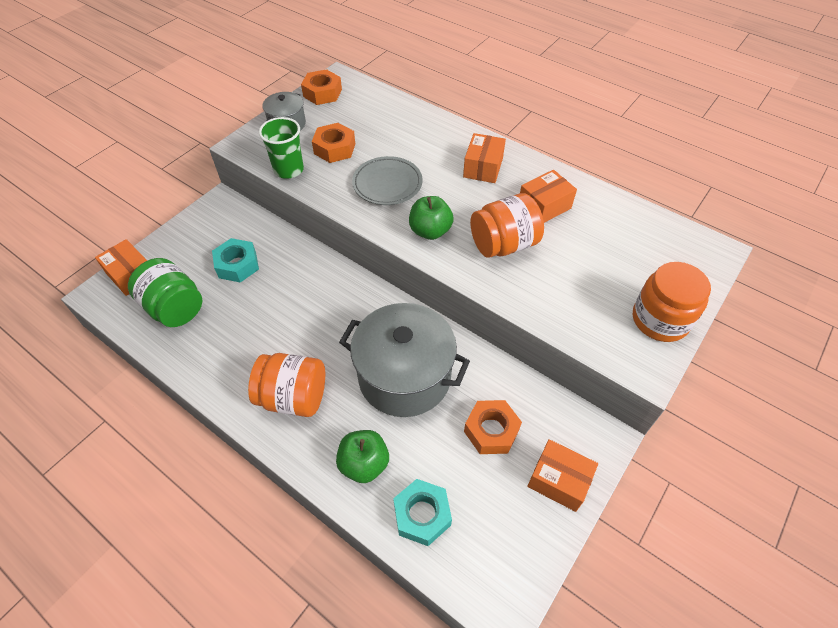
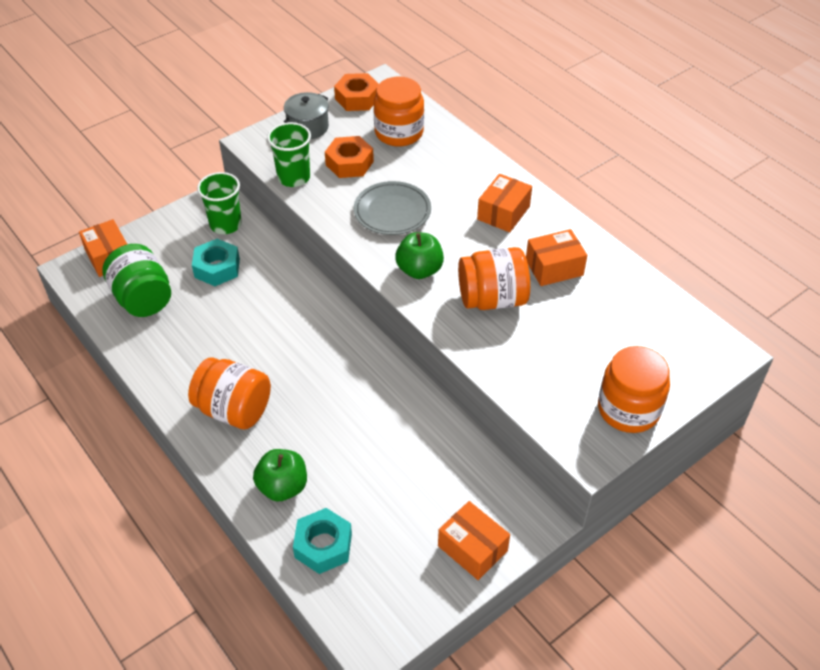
camera: 15 degrees right, 5 degrees down
(234, 224) = (225, 224): none -> green cup
(368, 115) = (399, 133): none -> orange jar
(404, 376) = (351, 415): grey pot -> none
(491, 431) = (421, 486): orange nut -> none

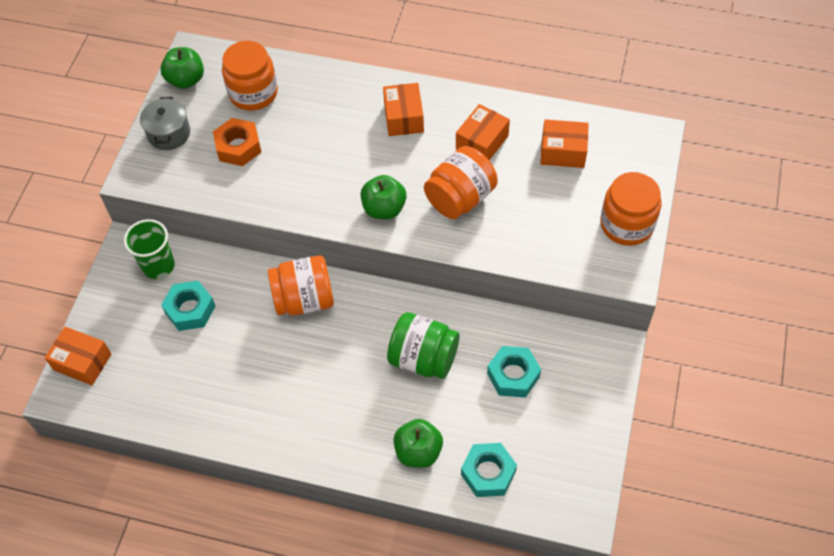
camera: 35 degrees left, 10 degrees up
(143, 298) = (152, 378): green jar -> green jar (423, 358)
(234, 410) = (323, 419): orange jar -> orange jar (304, 299)
(293, 177) = (203, 189): green cup -> none
(357, 98) = (186, 80): orange nut -> green apple
(392, 212) = (316, 170): grey plate -> none
(421, 482) = (513, 375): none -> turquoise nut
(472, 548) = (589, 399): orange box -> orange box (563, 152)

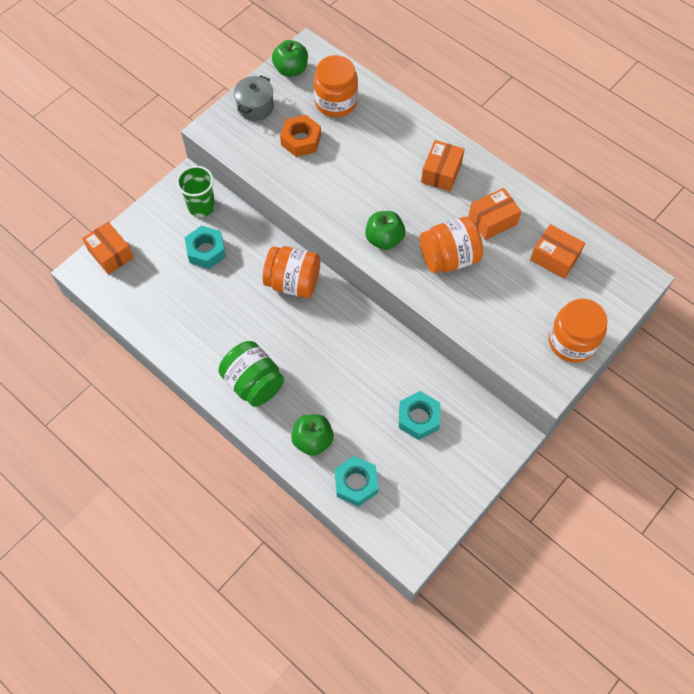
camera: 25 degrees right, 5 degrees up
(423, 358) = (357, 371): green jar -> green jar (253, 383)

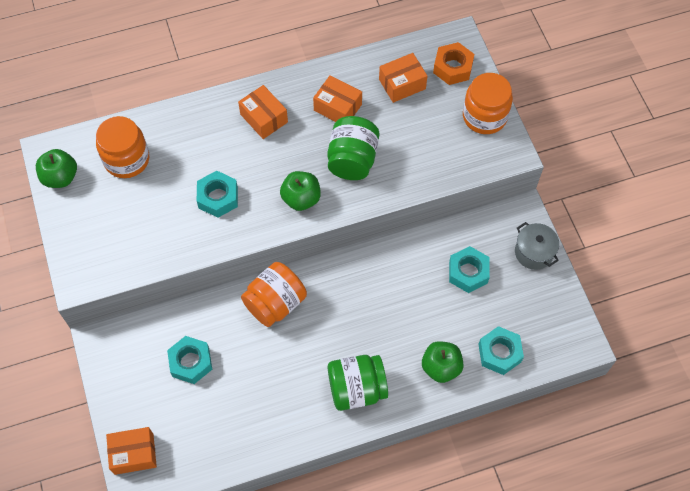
camera: 60 degrees left, 0 degrees up
(201, 206) = (138, 342): green cup -> none
(255, 107) = (81, 230): grey pot -> grey pot (534, 252)
(301, 140) = (148, 210): orange nut -> orange nut (453, 67)
(344, 180) = (218, 197): none -> turquoise nut
(449, 258) = (352, 160): orange jar -> green jar
(492, 220) = (337, 107): orange box -> orange box turned 60 degrees counterclockwise

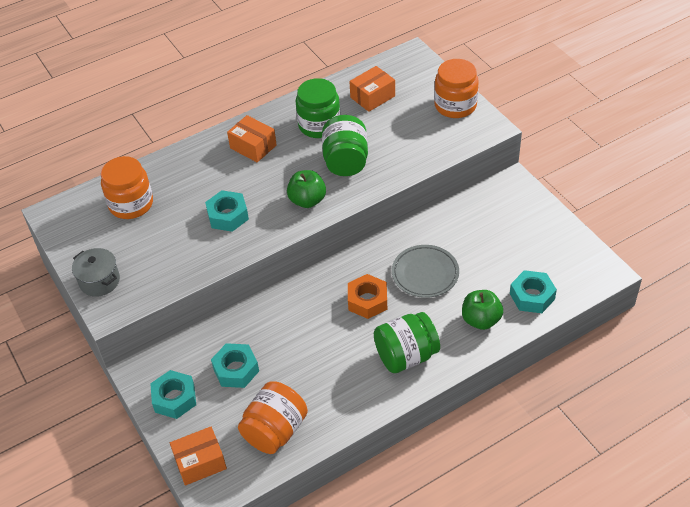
camera: 10 degrees left, 15 degrees down
(60, 177) = (69, 231): green apple -> none
(275, 303) = (305, 302): orange jar -> orange jar (275, 431)
(337, 107) = (319, 125): orange box -> green jar
(401, 300) = (425, 274): none -> grey plate
(453, 67) = (414, 76): orange nut -> orange nut (367, 301)
(468, 272) = (480, 239): turquoise nut -> turquoise nut (174, 398)
(534, 252) = (534, 210): grey pot -> grey pot (99, 281)

